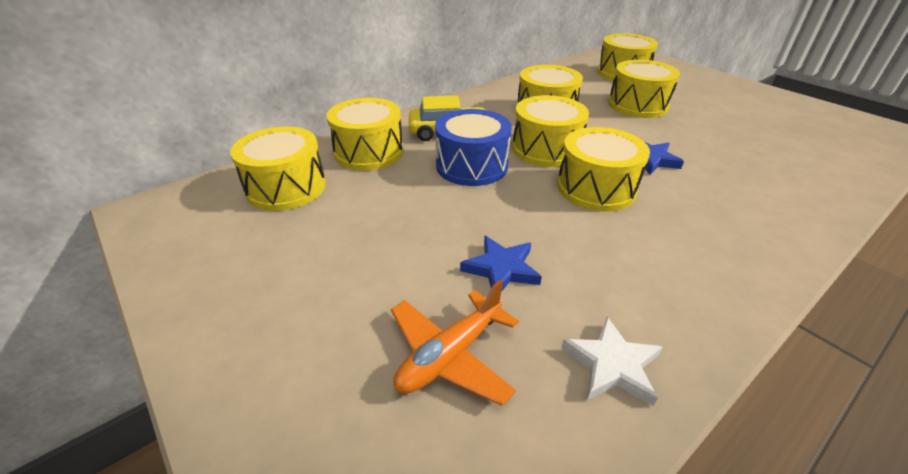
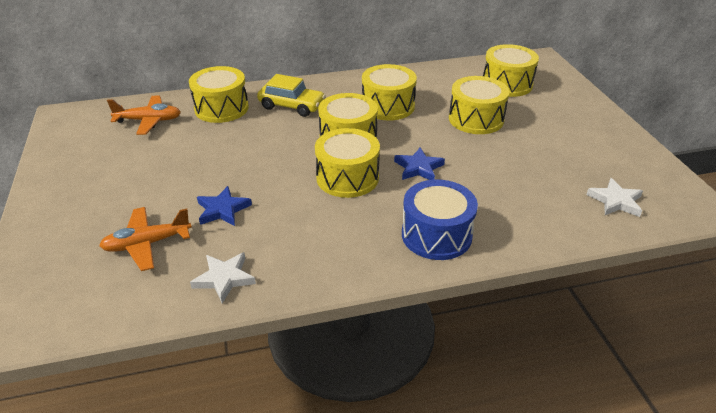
camera: 25 degrees right, 0 degrees up
(286, 187) = (149, 121): yellow drum -> orange plane
(472, 166) = (279, 137): blue drum -> blue drum (436, 235)
(840, 144) = (615, 201): none -> white star

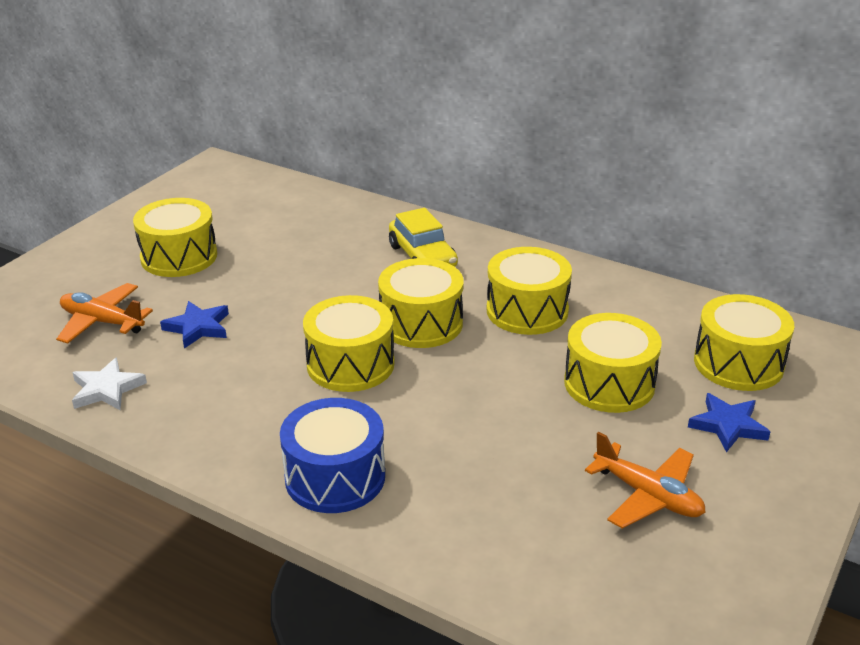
camera: 45 degrees right, 5 degrees down
(149, 121) = (271, 205): orange plane -> orange plane (648, 495)
(221, 108) = (352, 225): yellow drum -> yellow drum (179, 256)
(418, 168) = (439, 398): blue star -> blue star (728, 425)
(615, 201) = (608, 588): white star -> none

